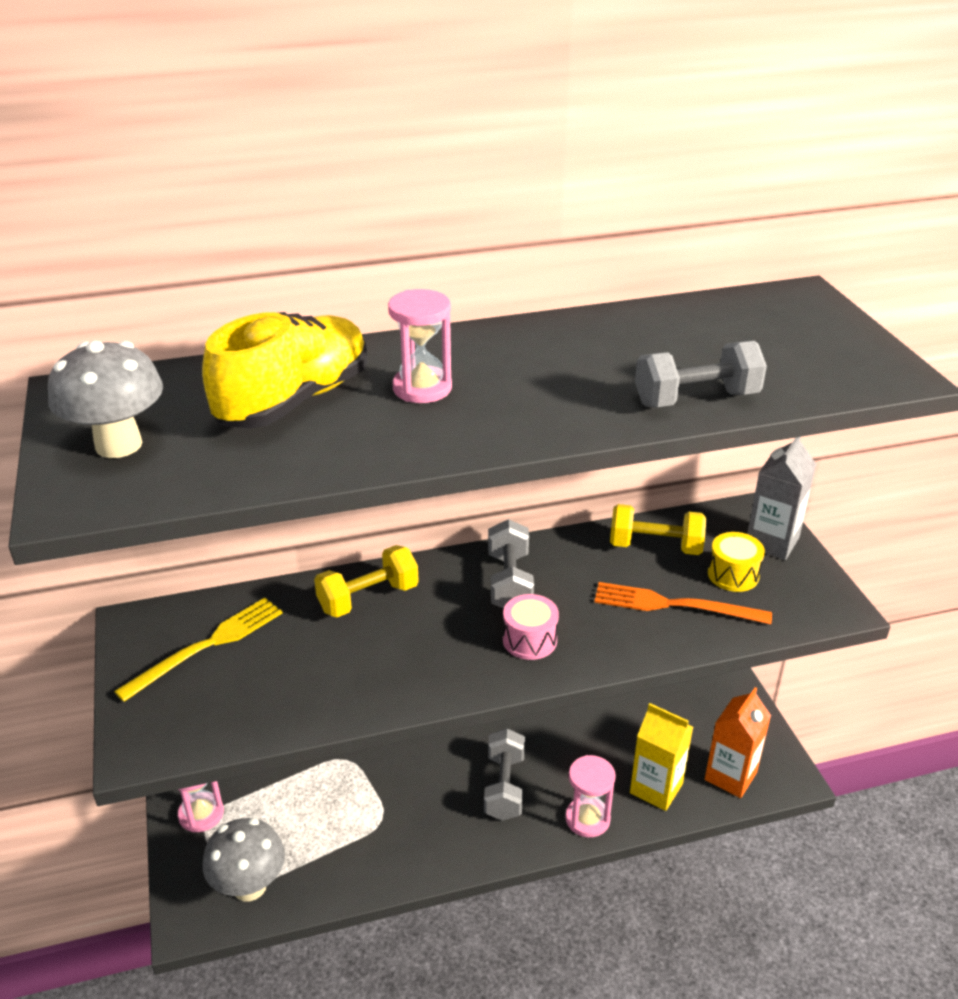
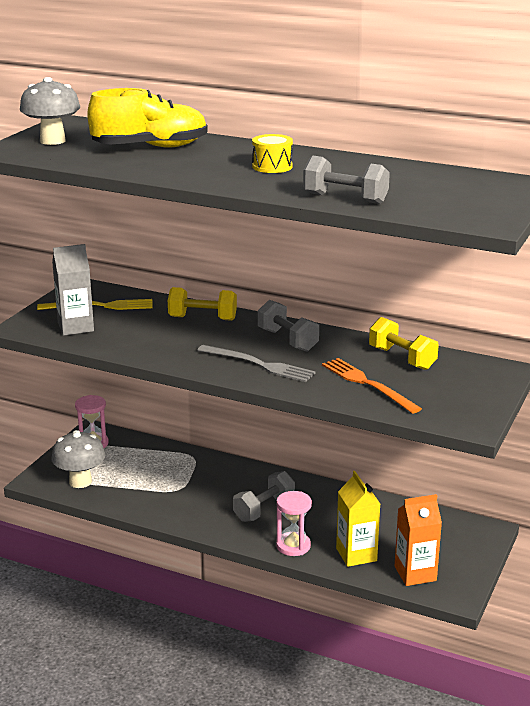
camera: 40 degrees right, 10 degrees down
(422, 388) = (216, 159): pink hourglass -> none
(509, 582) = (287, 340): grey dumbbell -> grey dumbbell turned 75 degrees counterclockwise
(529, 640) = (259, 364): pink drum -> grey fork
(733, 574) = (430, 387): yellow drum -> yellow drum (272, 166)
(772, 542) = (485, 384): grey carton -> grey carton (75, 327)

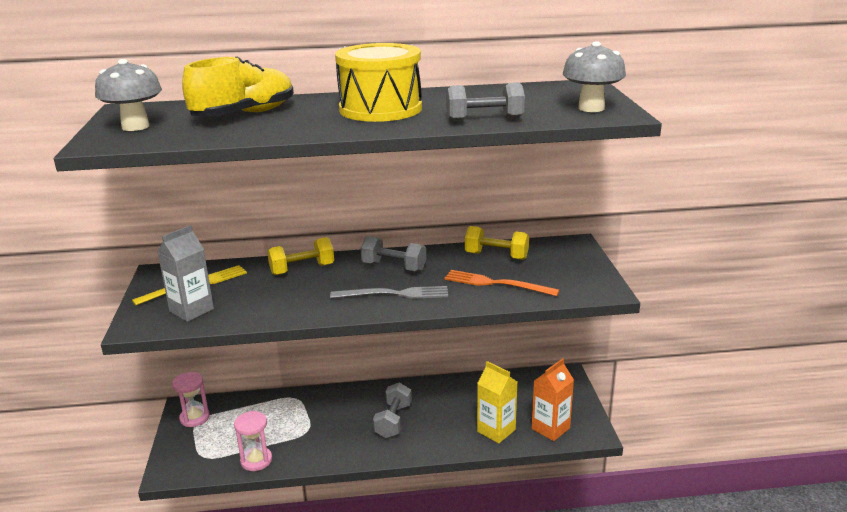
camera: 30 degrees left, 0 degrees up
(80, 481) = (212, 457): grey mushroom -> grey mushroom (591, 108)
(272, 166) = (380, 109): yellow drum -> yellow drum, size x2.18
(293, 546) = (443, 443): pink hourglass -> pink hourglass (256, 460)

